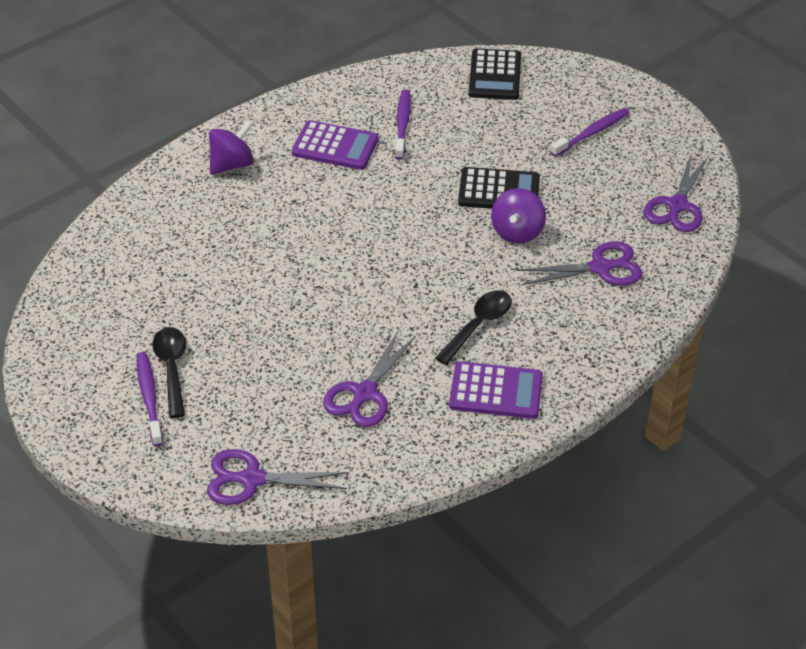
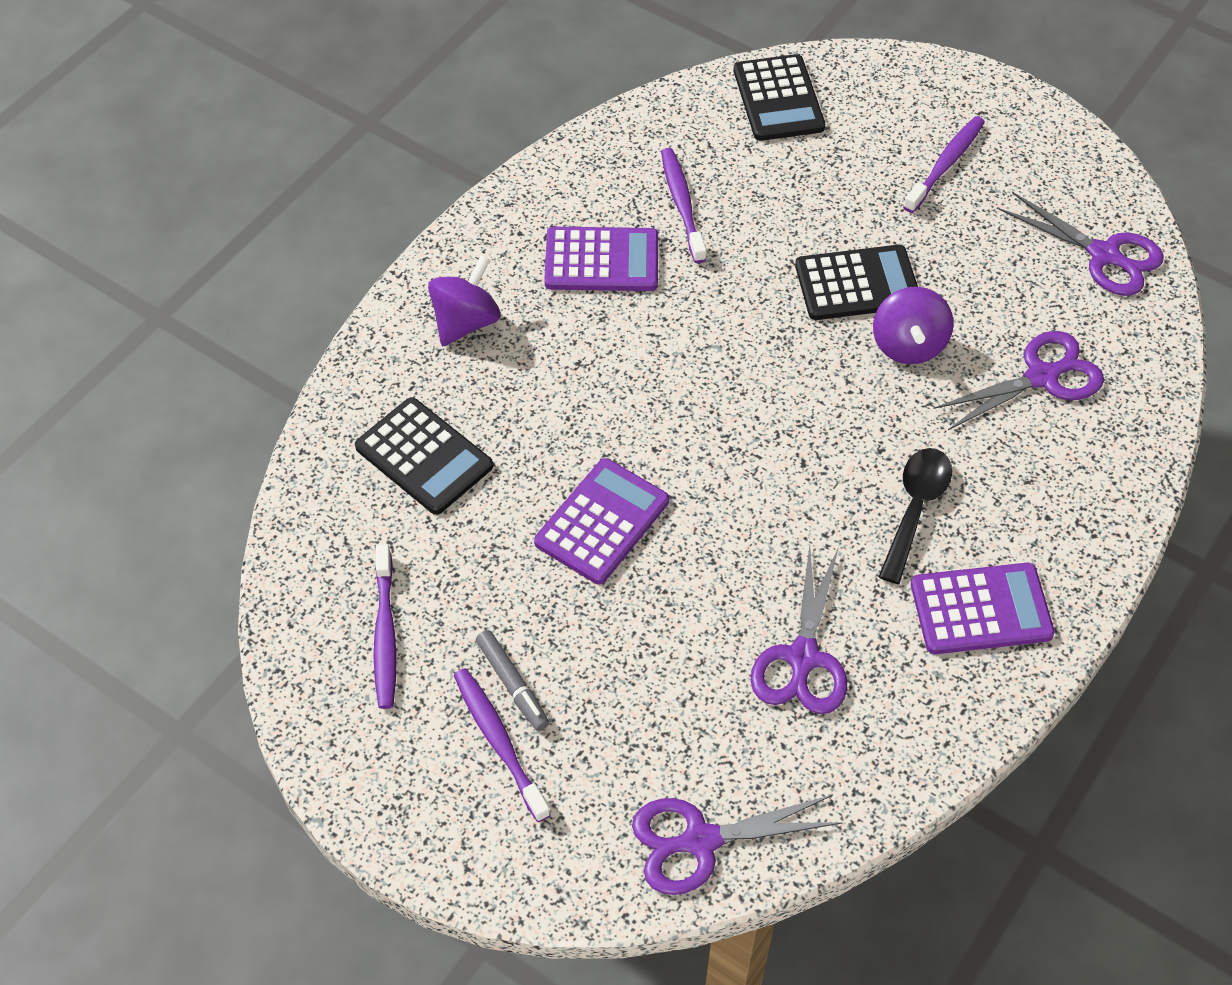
camera: 15 degrees left, 10 degrees up
(105, 325) = (385, 634): none -> purple toothbrush
(172, 233) = (424, 457): none -> black calculator
(172, 369) = (512, 684): black spoon -> grey marker
(269, 292) = (602, 522): none -> purple calculator
(677, 205) = (1104, 255): purple scissors -> purple scissors turned 60 degrees counterclockwise

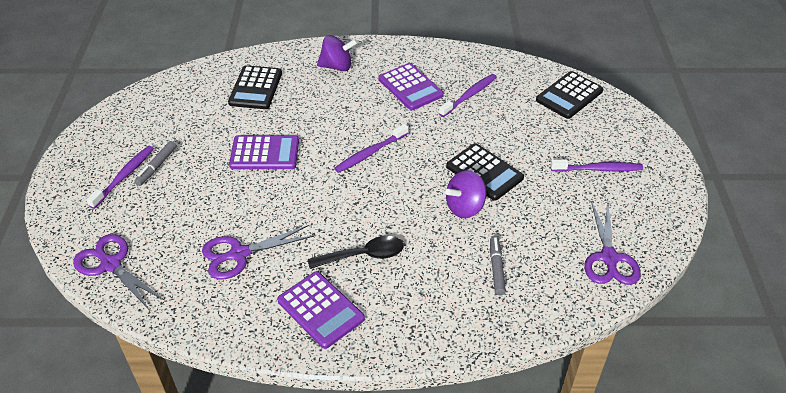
camera: 55 degrees right, 10 degrees down
(385, 634) = (157, 119): purple toothbrush -> purple toothbrush (370, 153)
(1042, 377) = (496, 268): purple scissors -> grey marker

